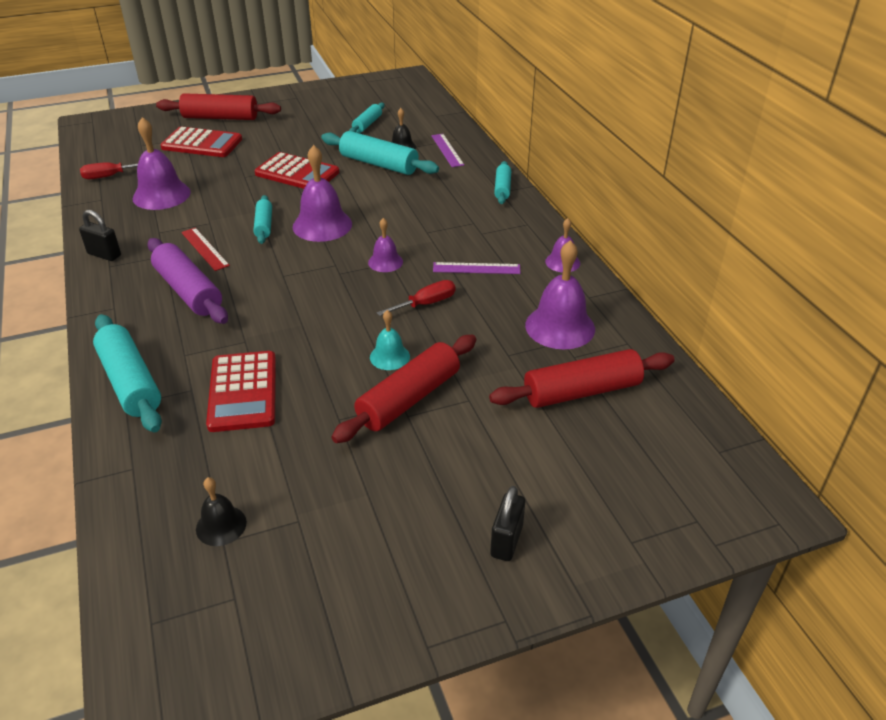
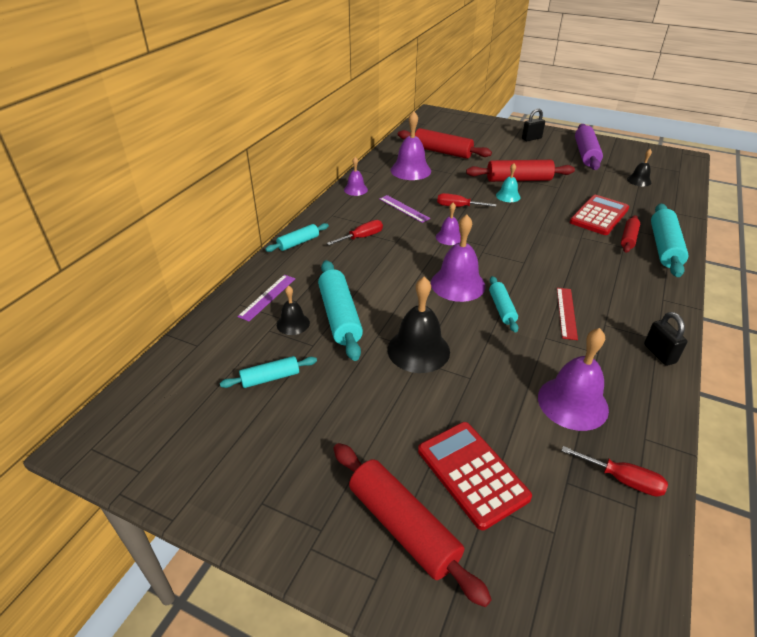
camera: 135 degrees left, 0 degrees up
(183, 371) = (628, 238): none -> red rolling pin
(188, 291) = (599, 284): purple rolling pin -> purple rolling pin (586, 154)
(264, 225) = (502, 308): turquoise rolling pin -> turquoise rolling pin turned 45 degrees counterclockwise
(297, 173) = (418, 350): red calculator -> black bell
(462, 219) = (362, 237): none -> red screwdriver

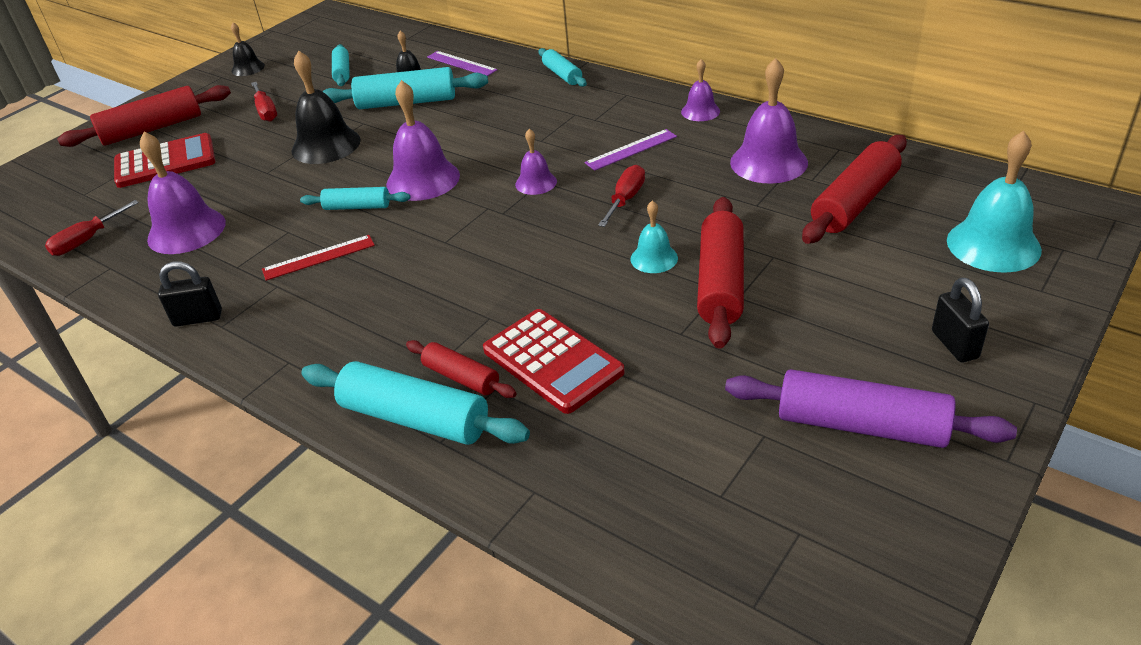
camera: 105 degrees right, 0 degrees up
(362, 237) = (560, 115): red screwdriver -> red screwdriver (266, 111)
(465, 129) = (993, 245): none -> turquoise bell
(566, 312) = (318, 257): red ruler -> red ruler turned 45 degrees counterclockwise
(639, 181) = (699, 483): black bell -> black bell (248, 68)

